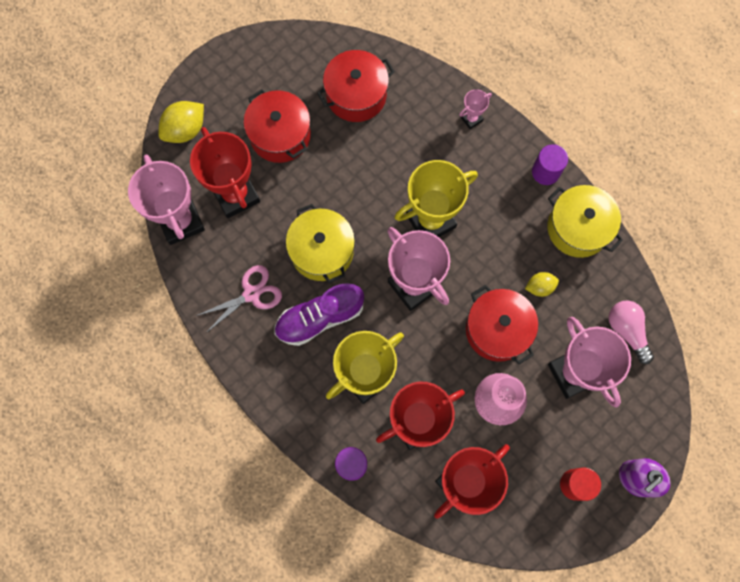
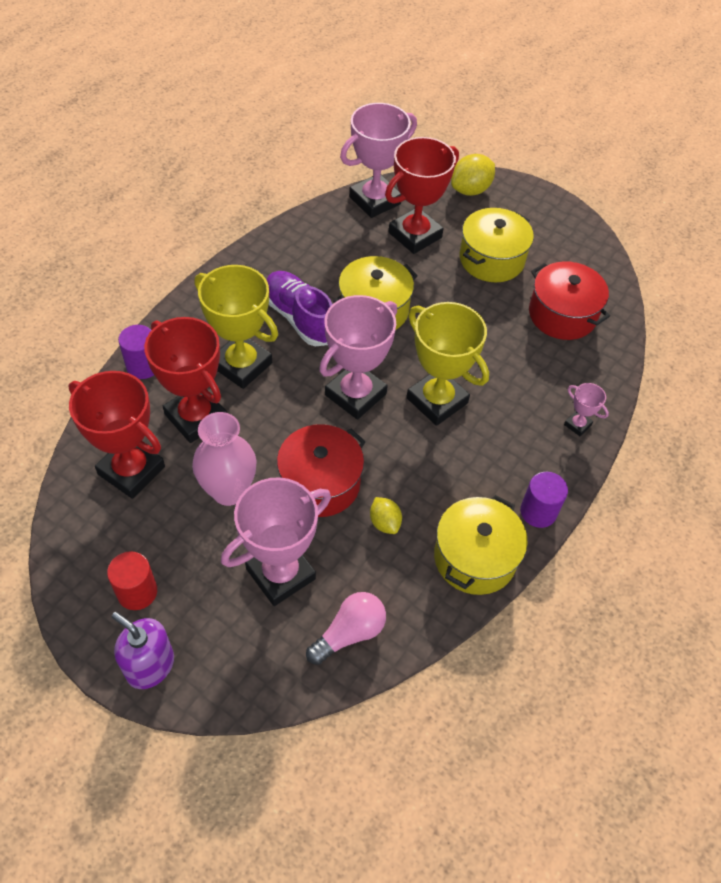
camera: 75 degrees right, 20 degrees down
(185, 130) = (470, 190): yellow lemon -> yellow lemon turned 75 degrees counterclockwise
(251, 294) = (313, 261): pink scissors -> none
(280, 135) = (491, 259): red pot -> yellow pot

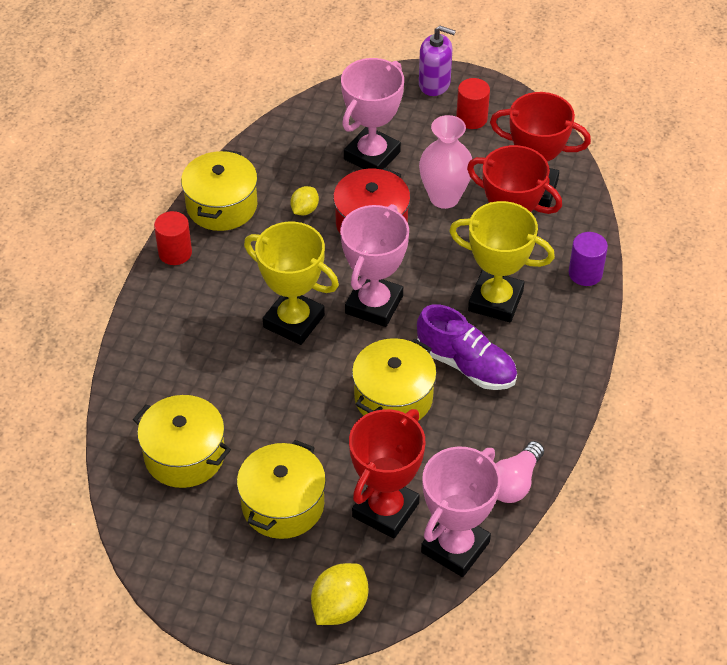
camera: 165 degrees right, 5 degrees down
(349, 633) = (303, 135): pink light bulb -> pink light bulb (514, 483)
(384, 522) = (304, 210): yellow lemon -> yellow lemon turned 75 degrees clockwise
(538, 511) = (175, 253): purple cylinder -> red cylinder
(562, 314) = (184, 455): red pot -> yellow pot
(577, 425) = (150, 337): pink trophy -> none

